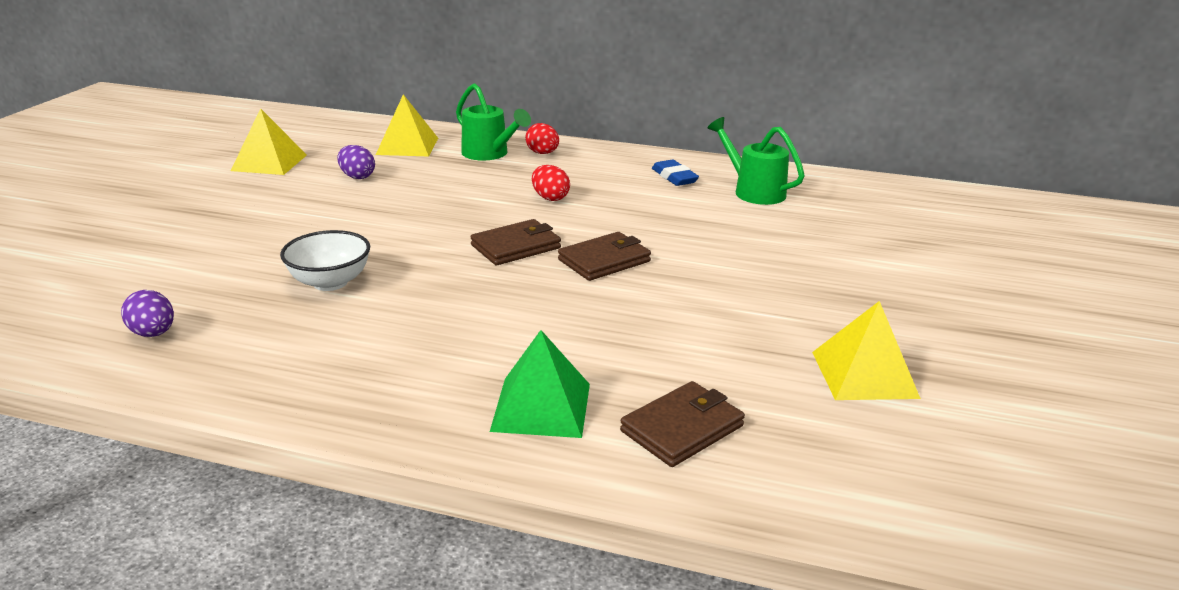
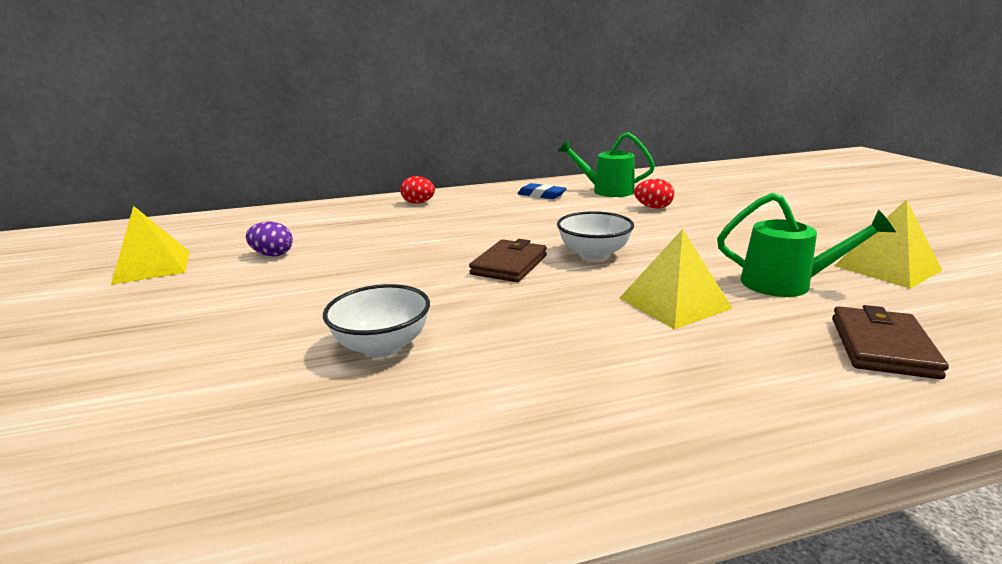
camera: 30 degrees left, 5 degrees down
(153, 333) = (224, 487): purple egg -> none
(407, 146) = (289, 223): yellow pyramid -> yellow pyramid (674, 303)
(489, 154) = (375, 213): green watering can -> green watering can (786, 284)
(541, 407) = (764, 376): green pyramid -> none
(550, 198) = (476, 227): red egg -> red egg (653, 207)
(604, 260) = (593, 254): brown wallet -> white bowl

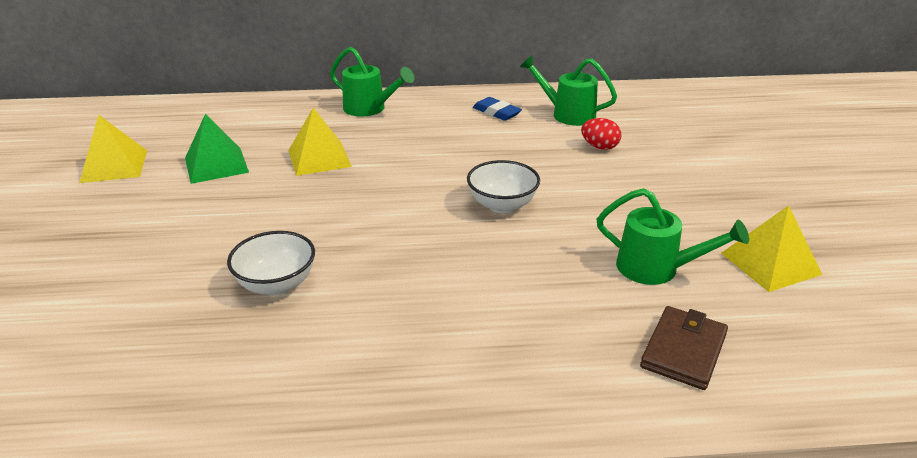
camera: 10 degrees right, 10 degrees up
(273, 255) = (216, 165): purple egg -> green pyramid
(418, 203) = (369, 109): red egg -> green watering can
(509, 265) = (418, 208): brown wallet -> none
(674, 303) = (539, 275): yellow pyramid -> yellow pyramid (319, 158)

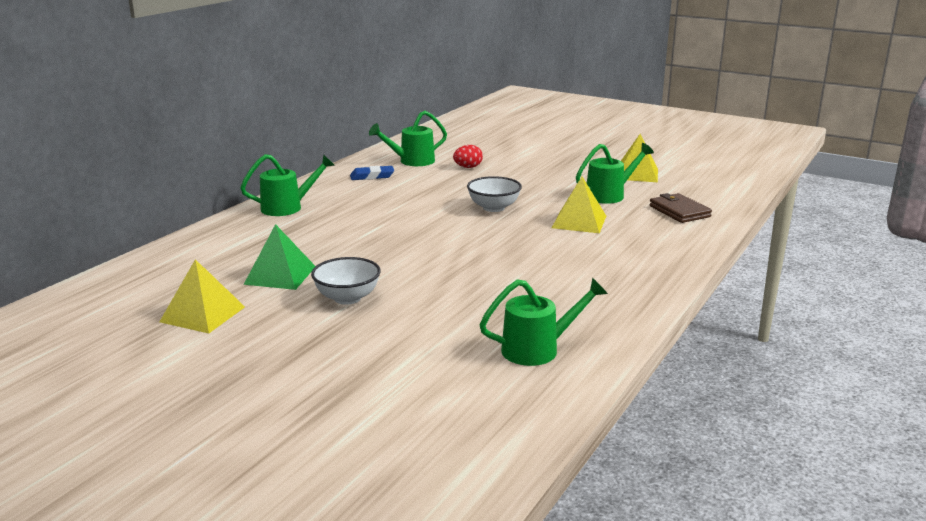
camera: 55 degrees left, 10 degrees down
(128, 380) = (538, 349): none -> green watering can
(276, 284) = (490, 287): white bowl -> white bowl (347, 298)
(319, 158) = (337, 240): yellow pyramid -> yellow pyramid (579, 221)

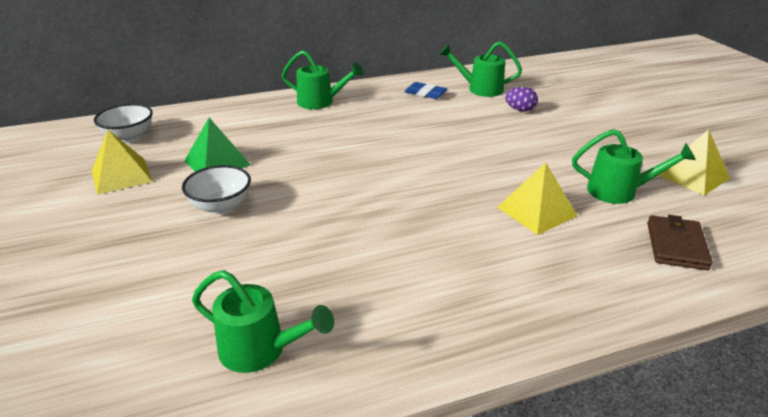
camera: 40 degrees right, 10 degrees up
(468, 167) = (520, 110): red egg -> purple egg
(493, 208) = (477, 162): white bowl -> white bowl (129, 137)

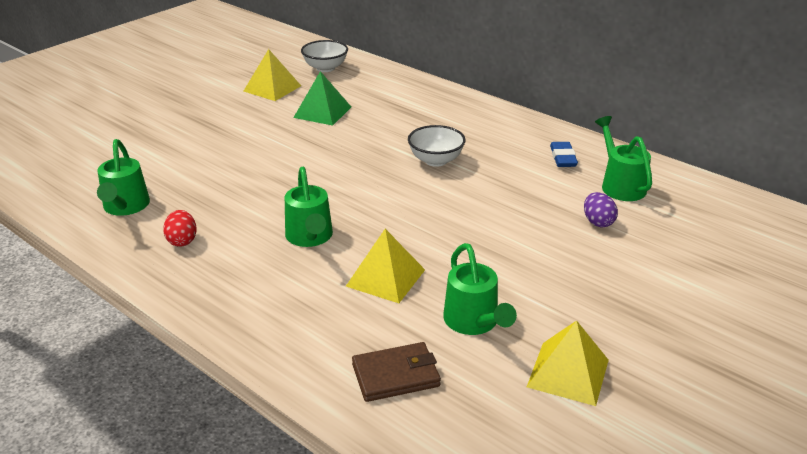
camera: 60 degrees right, 0 degrees up
(221, 206) = (266, 136): white bowl -> white bowl (436, 160)
(320, 102) = (473, 114): green watering can -> green watering can (310, 237)
(381, 318) = (182, 241): none -> red egg

